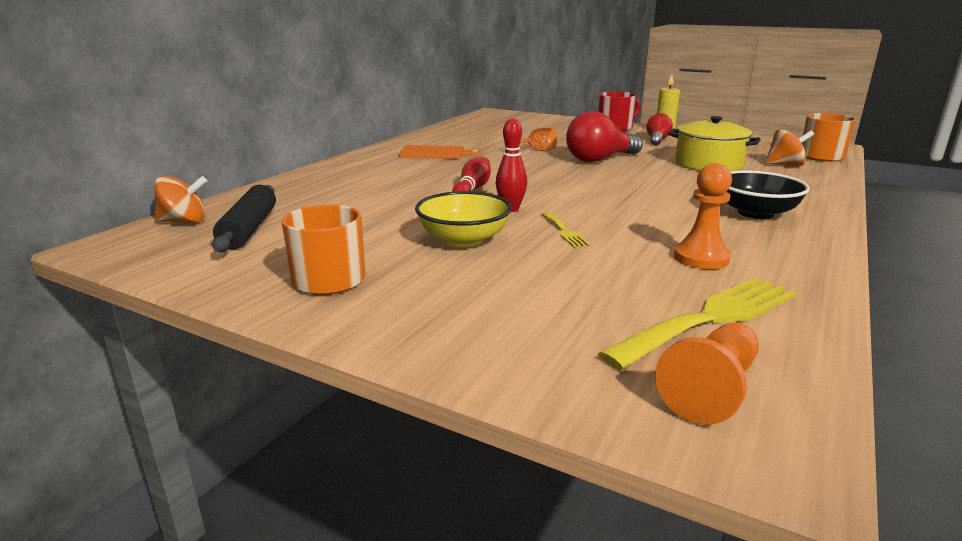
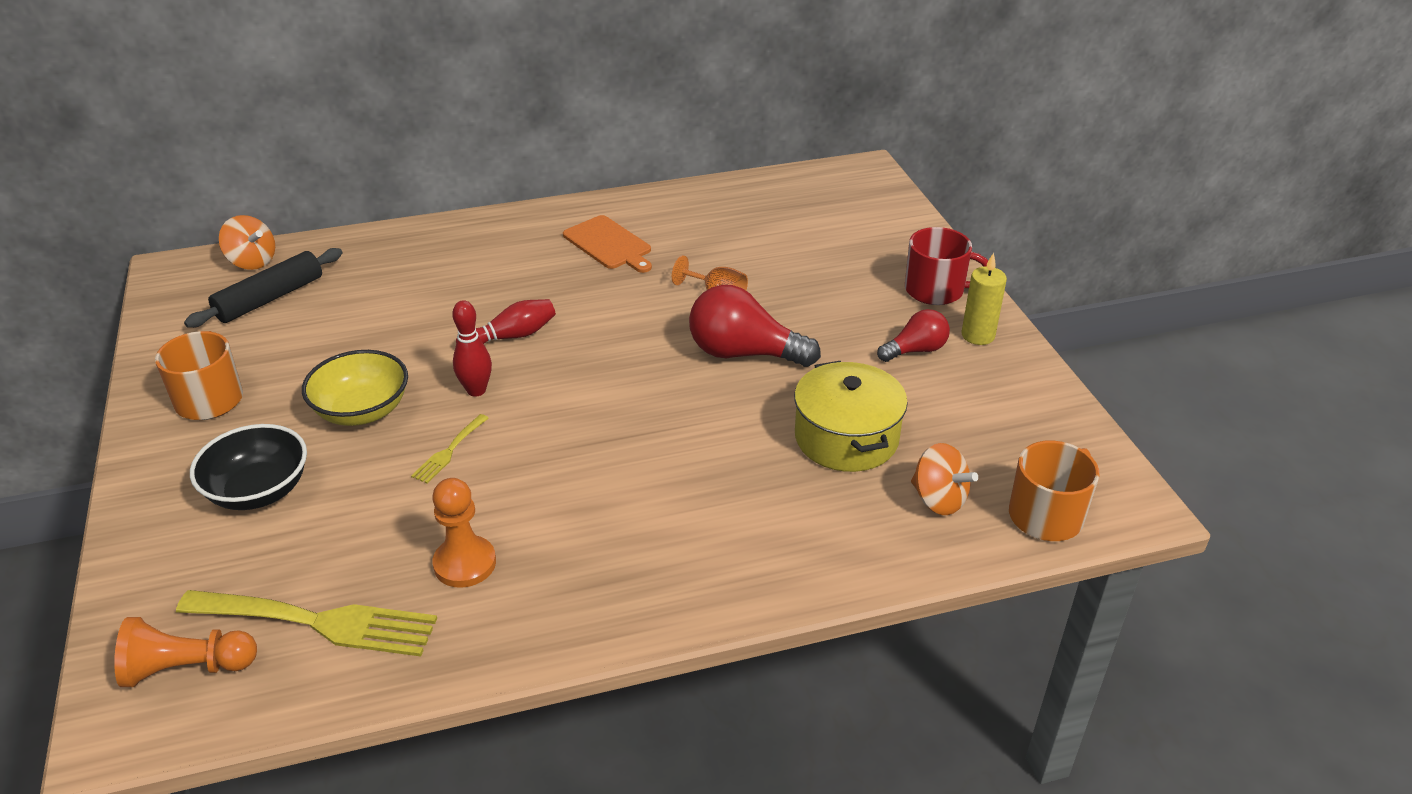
camera: 45 degrees right, 15 degrees up
(755, 213) = (664, 548): black bowl -> black bowl (258, 491)

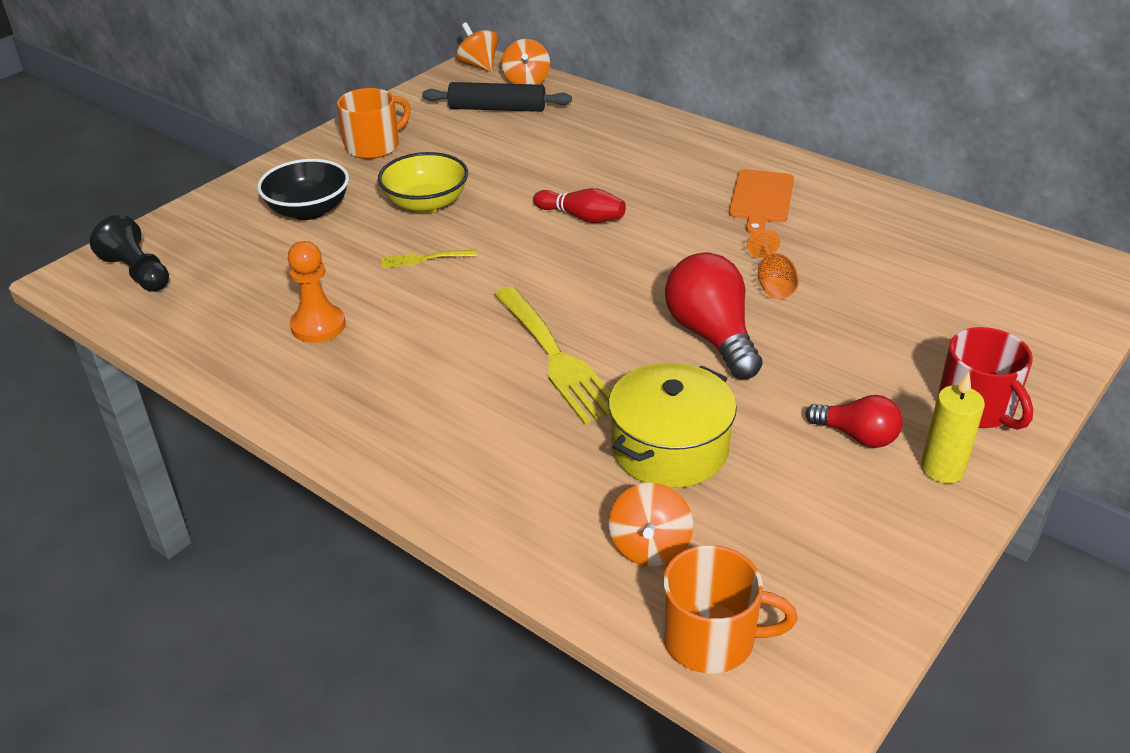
camera: 55 degrees right, 0 degrees up
(174, 272) = (479, 65): none -> orange spinning top
(187, 668) = (138, 272): orange pawn -> black pawn
(318, 622) = (213, 297): yellow fork -> yellow fork (556, 358)
(476, 390) = (502, 235): red bowling pin -> none

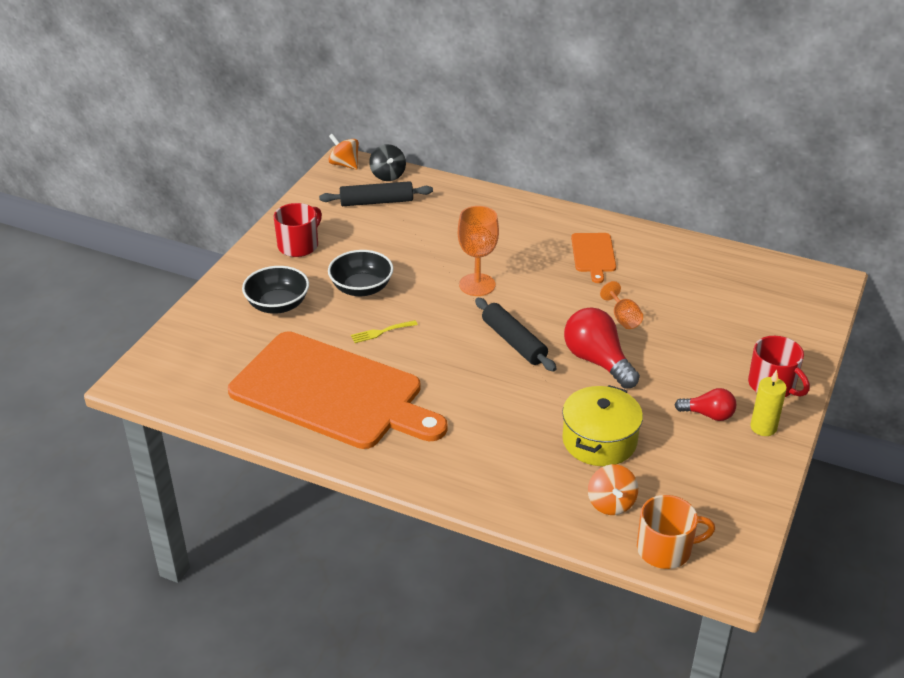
camera: 15 degrees left, 0 degrees up
(138, 272) = (178, 371): black pawn -> none
(318, 326) = (332, 392): orange pawn -> orange cutting board
(374, 146) = (299, 245): orange mug -> red mug
(426, 203) = (361, 288): yellow bowl -> black bowl
(526, 81) = (388, 175): orange spinning top -> black spinning top
(556, 358) = (504, 392): yellow fork -> none
(582, 217) = (477, 285): red bowling pin -> orange goblet
(600, 294) = (513, 342): none -> black rolling pin

